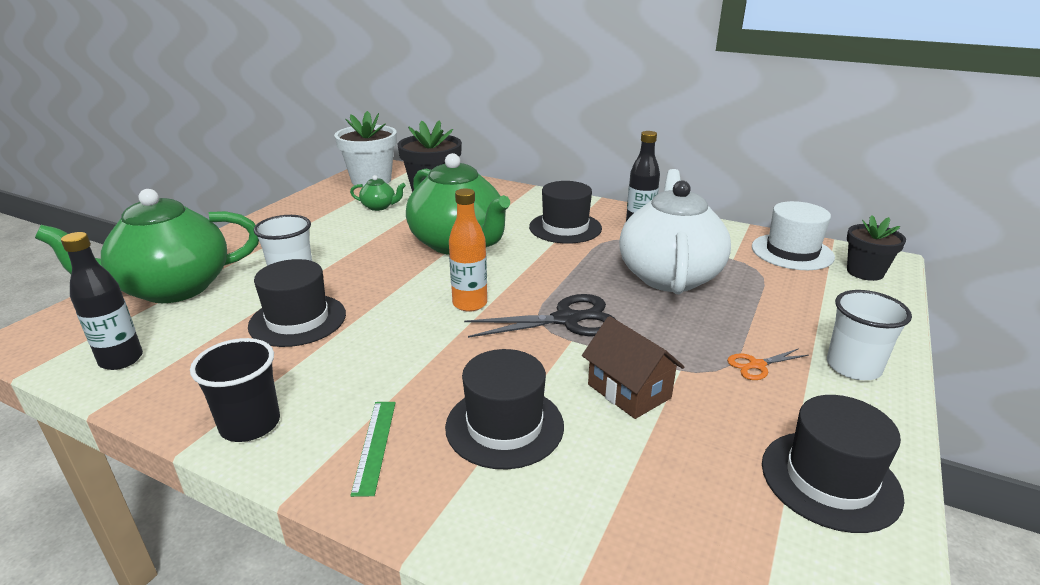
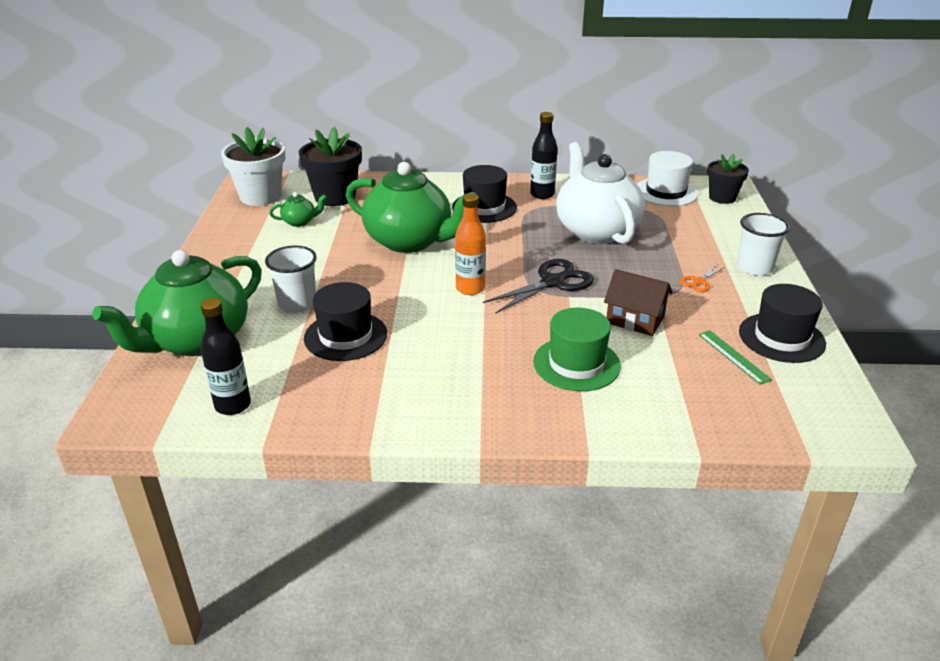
camera: 25 degrees left, 5 degrees up
(250, 424) = (400, 415): black cup -> none
(375, 445) = (504, 401): green ruler -> green ruler (733, 356)
(504, 426) = (576, 364): black hat -> green hat

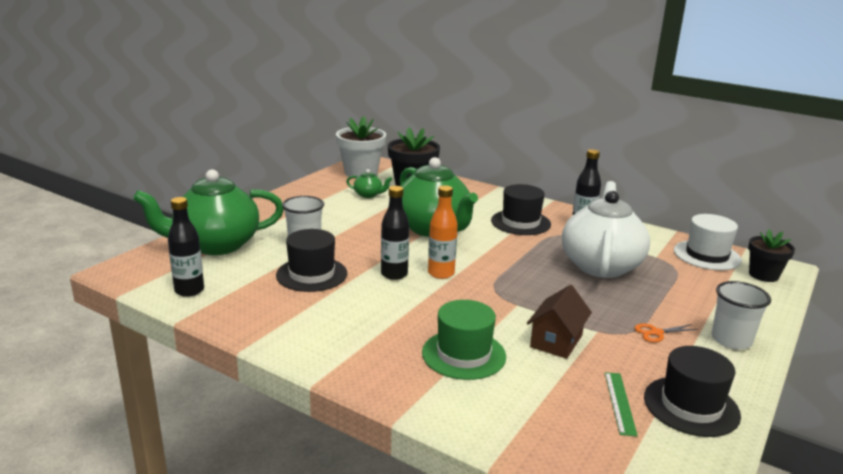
camera: 30 degrees right, 10 degrees down
(427, 305) = (394, 274): none -> black bottle
(553, 282) = (515, 290): black scissors -> none
(635, 320) = (556, 341): brown house -> brown house turned 60 degrees clockwise

